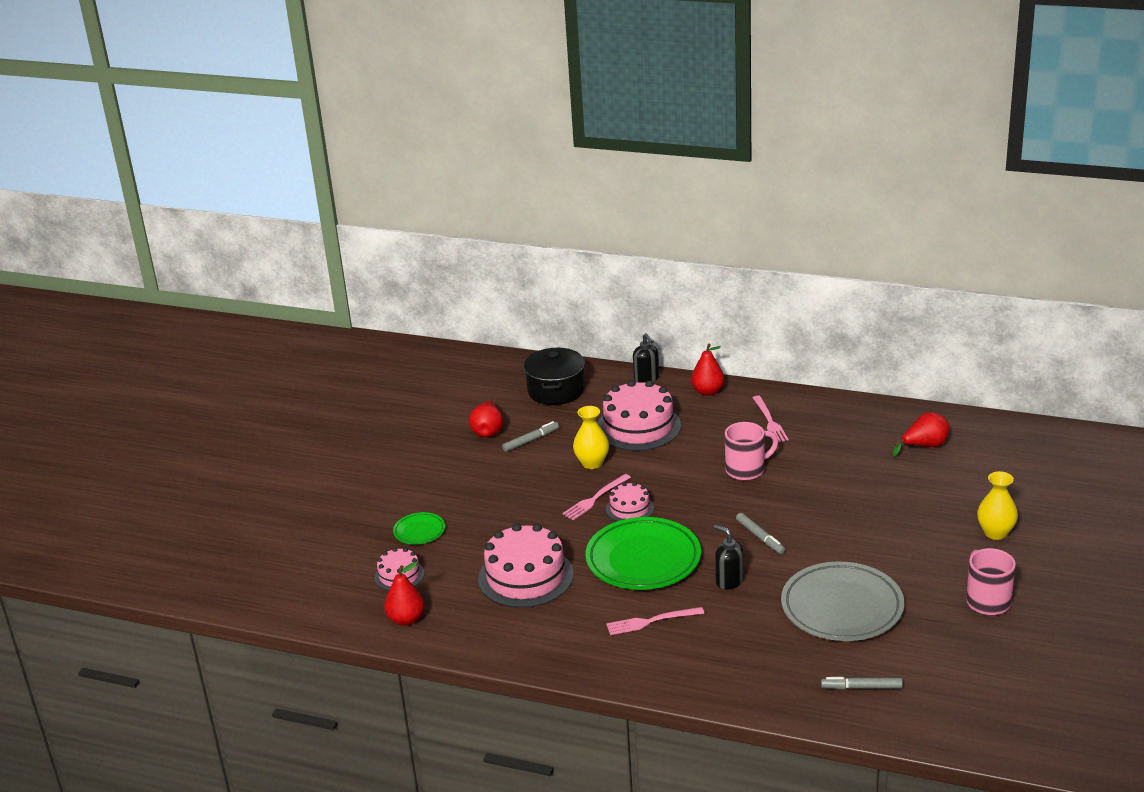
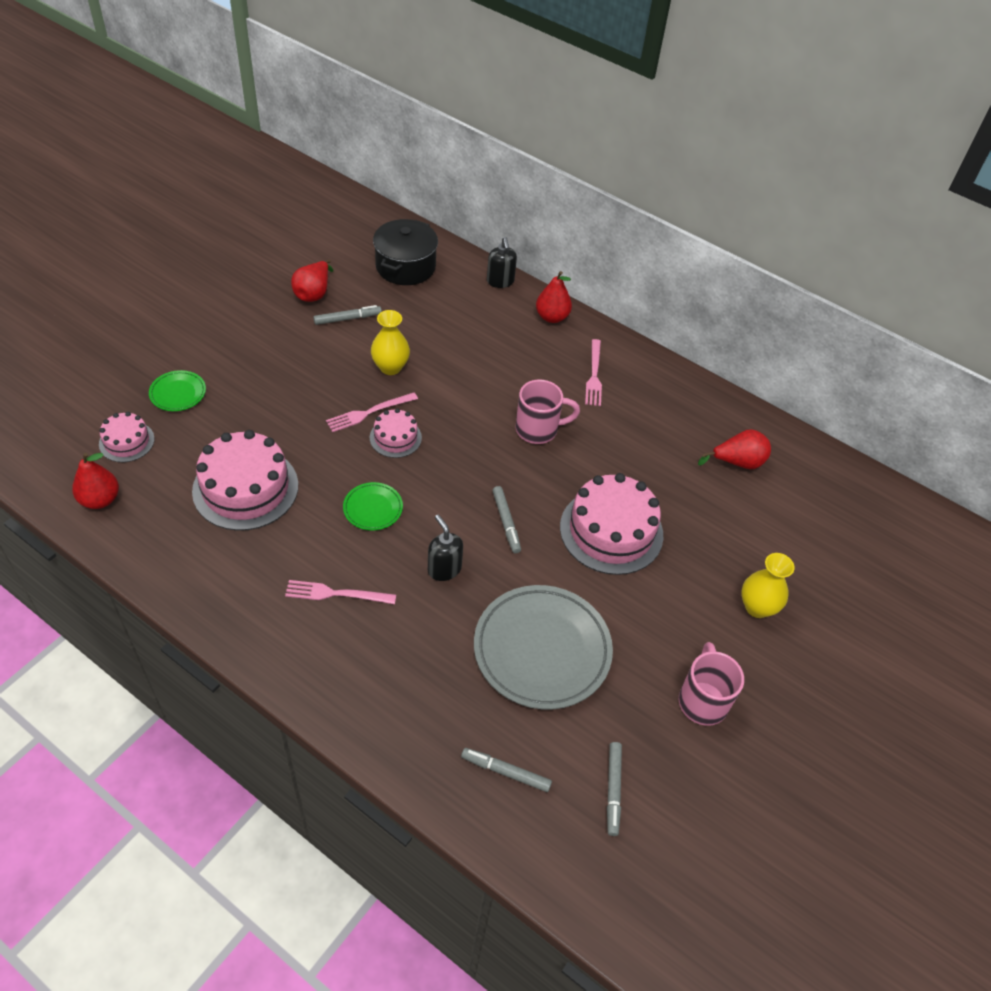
camera: 10 degrees right, 20 degrees up
(638, 426) = (460, 337): pink cake -> pink cake (611, 531)
(643, 560) = (373, 509): green plate -> green plate, size x0.47
(951, 673) = (613, 790): none -> grey marker

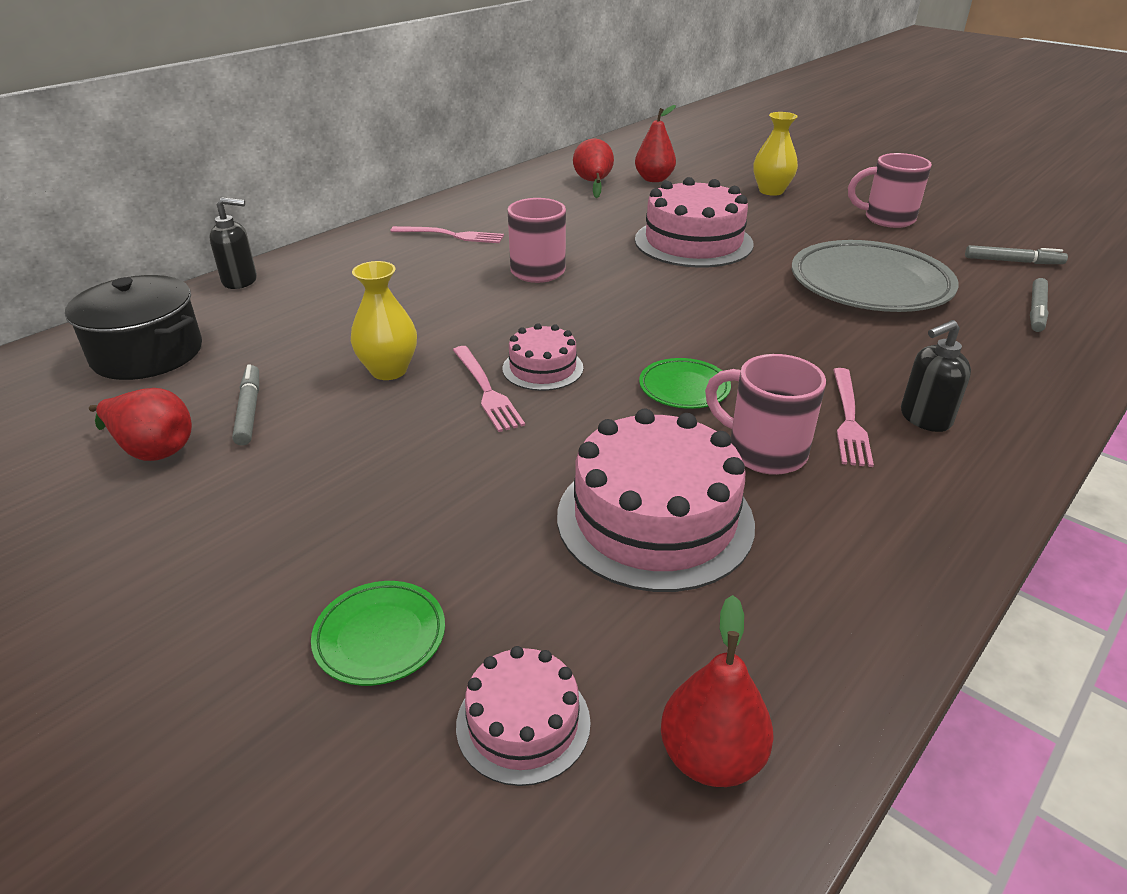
camera: 80 degrees left, 15 degrees down
(302, 543) = (764, 451): none -> pink mug
(444, 569) = (777, 337): black soap dispenser -> black soap dispenser (924, 418)
(506, 522) = (692, 296): grey marker -> none
(552, 317) = (335, 252): red pear -> red pear (654, 179)

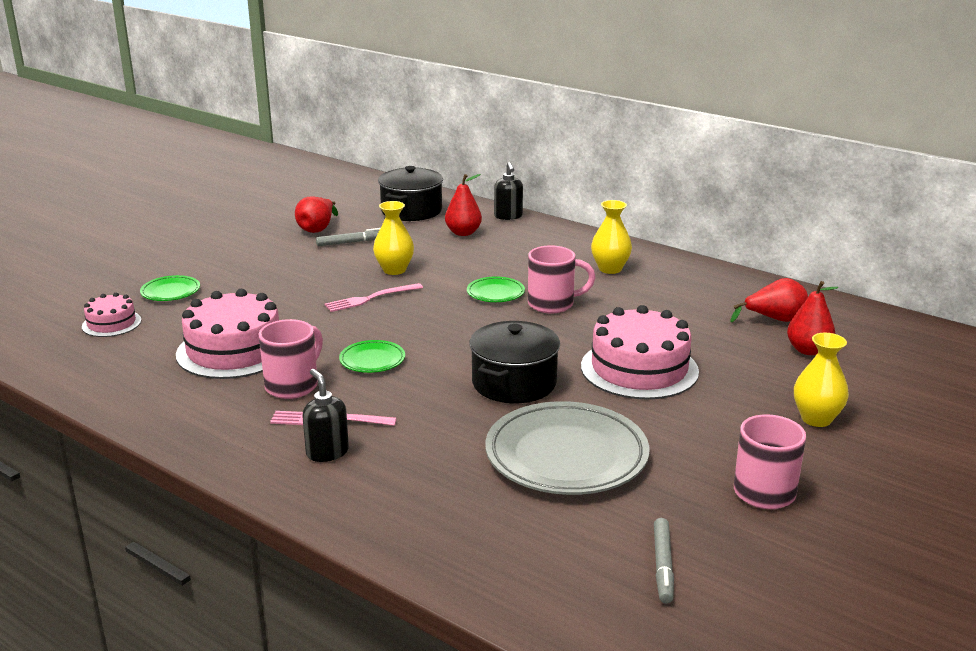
camera: 85 degrees right, 10 degrees down
(451, 235) = (610, 269): pink fork -> yellow vase
(497, 301) = (495, 293): none -> green plate
(542, 368) = (398, 313): pink cake -> none
(711, 757) = (76, 362): red pear -> red pear (463, 233)
(731, 301) = (514, 383): none -> black pot
(1036, 311) = (527, 553): grey marker -> none

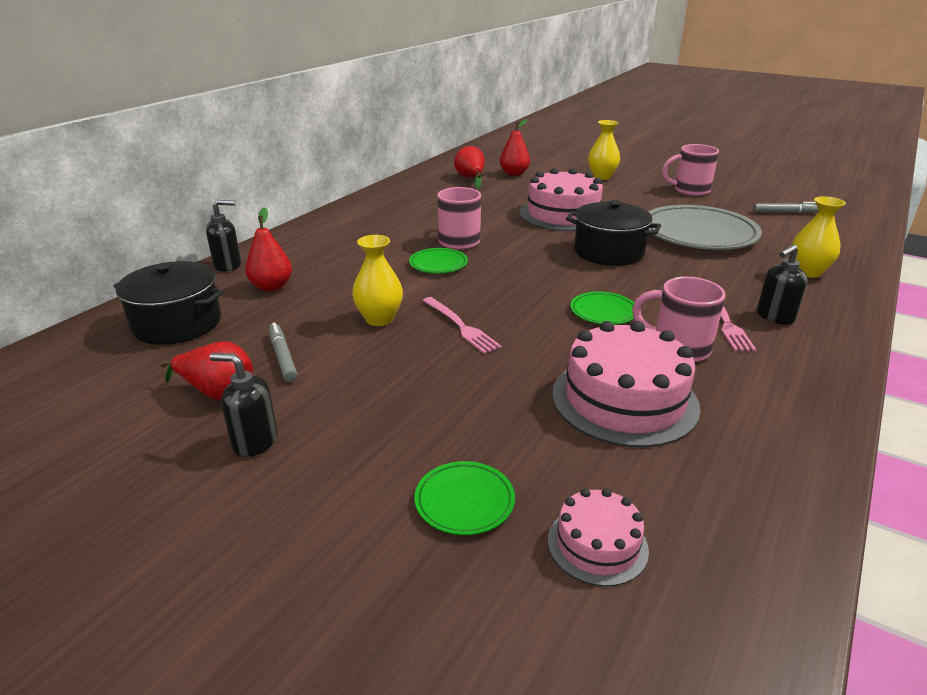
camera: 95 degrees left, 5 degrees up
(260, 241) = (254, 442): none -> black soap dispenser
(610, 269) = (381, 221): yellow vase -> yellow vase (808, 272)

